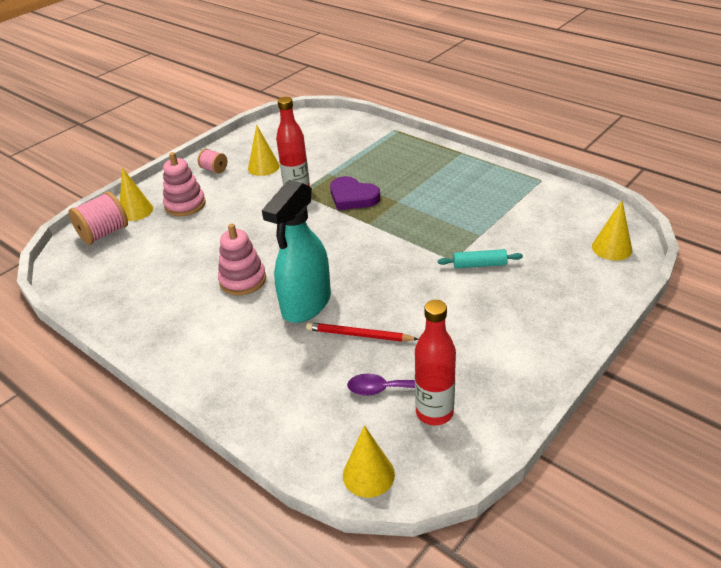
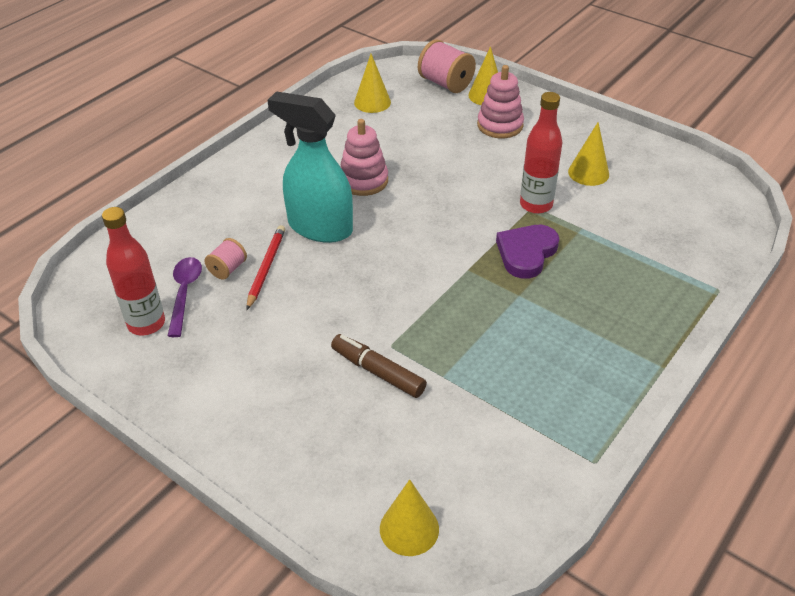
camera: 85 degrees right, 5 degrees up
(214, 169) = (577, 135): pink spool -> pink spool (227, 269)
(368, 474) = (89, 280): yellow cone -> yellow cone (372, 102)
(479, 265) = (378, 372): turquoise rolling pin -> brown marker

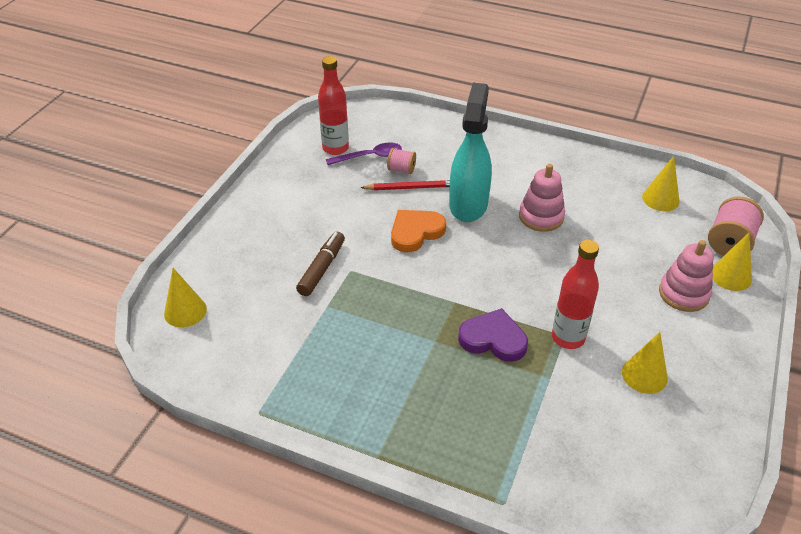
camera: 75 degrees right, 0 degrees up
(347, 278) = (415, 232): none -> orange heart

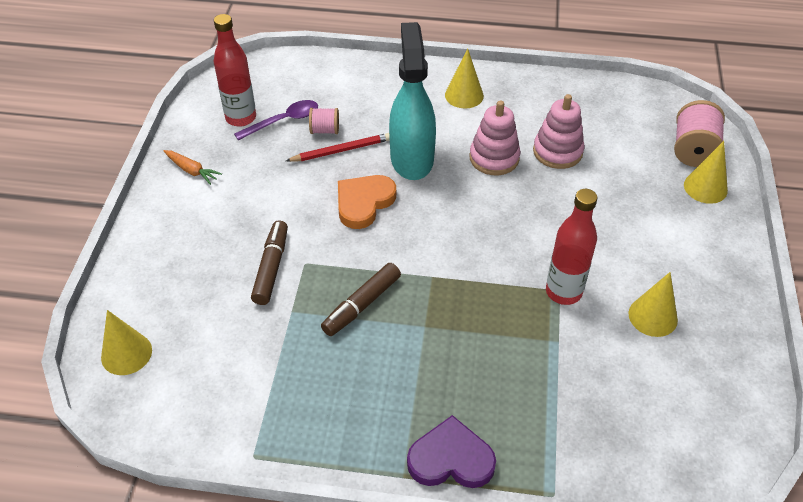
camera: 15 degrees left, 5 degrees up
(282, 182) = (192, 170): none -> orange carrot
(387, 313) = (361, 305): none -> brown marker
(493, 339) = (486, 310): purple heart -> purple heart (451, 459)
(660, 199) = (611, 114): yellow cone -> yellow cone (464, 95)
(683, 294) = (665, 217): pink stacking toy -> pink stacking toy (557, 152)

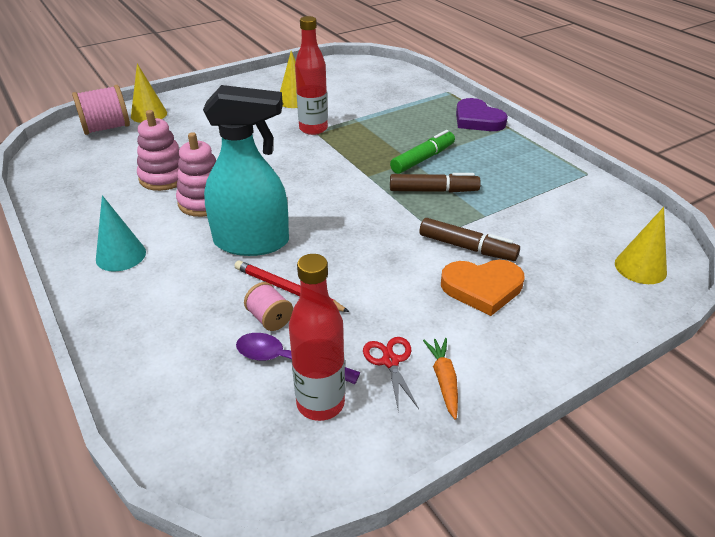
camera: 130 degrees left, 10 degrees down
(231, 158) = (390, 361): none -> red scissors
(271, 267) = (467, 247): brown marker -> brown marker turned 120 degrees counterclockwise
(364, 203) = (338, 240): orange heart -> orange heart (482, 288)
(412, 158) = (252, 242): turquoise spray bottle -> turquoise spray bottle turned 135 degrees counterclockwise
(419, 338) = (423, 159): none -> green marker
(464, 95) = (121, 255): yellow cone -> turquoise cone

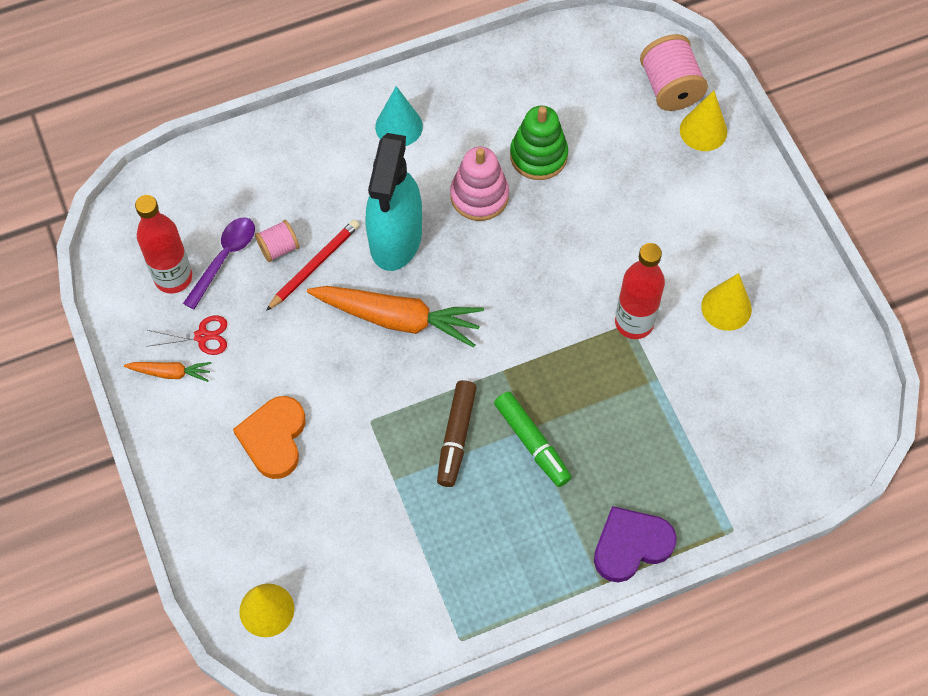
camera: 100 degrees right, 25 degrees up
(164, 177) = (538, 156): pink stacking toy -> green stacking toy
(335, 231) = (397, 318): none -> orange carrot
(467, 247) = (340, 443): brown marker -> none

